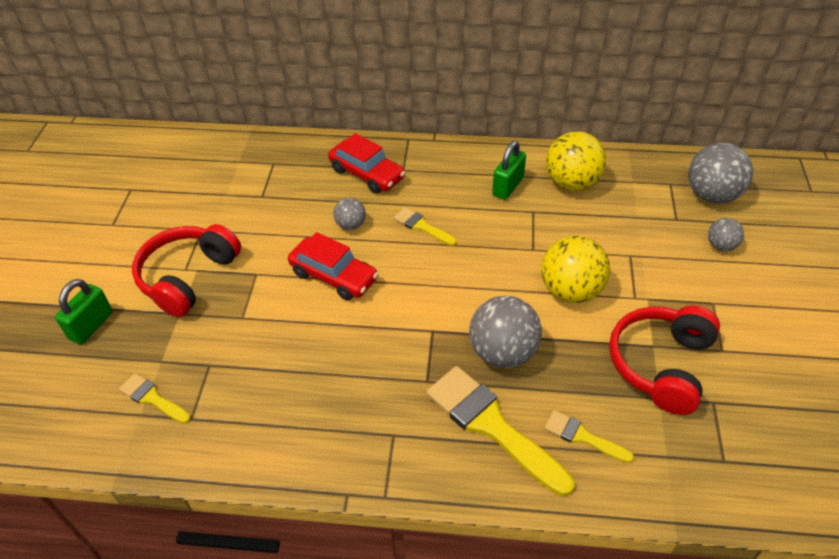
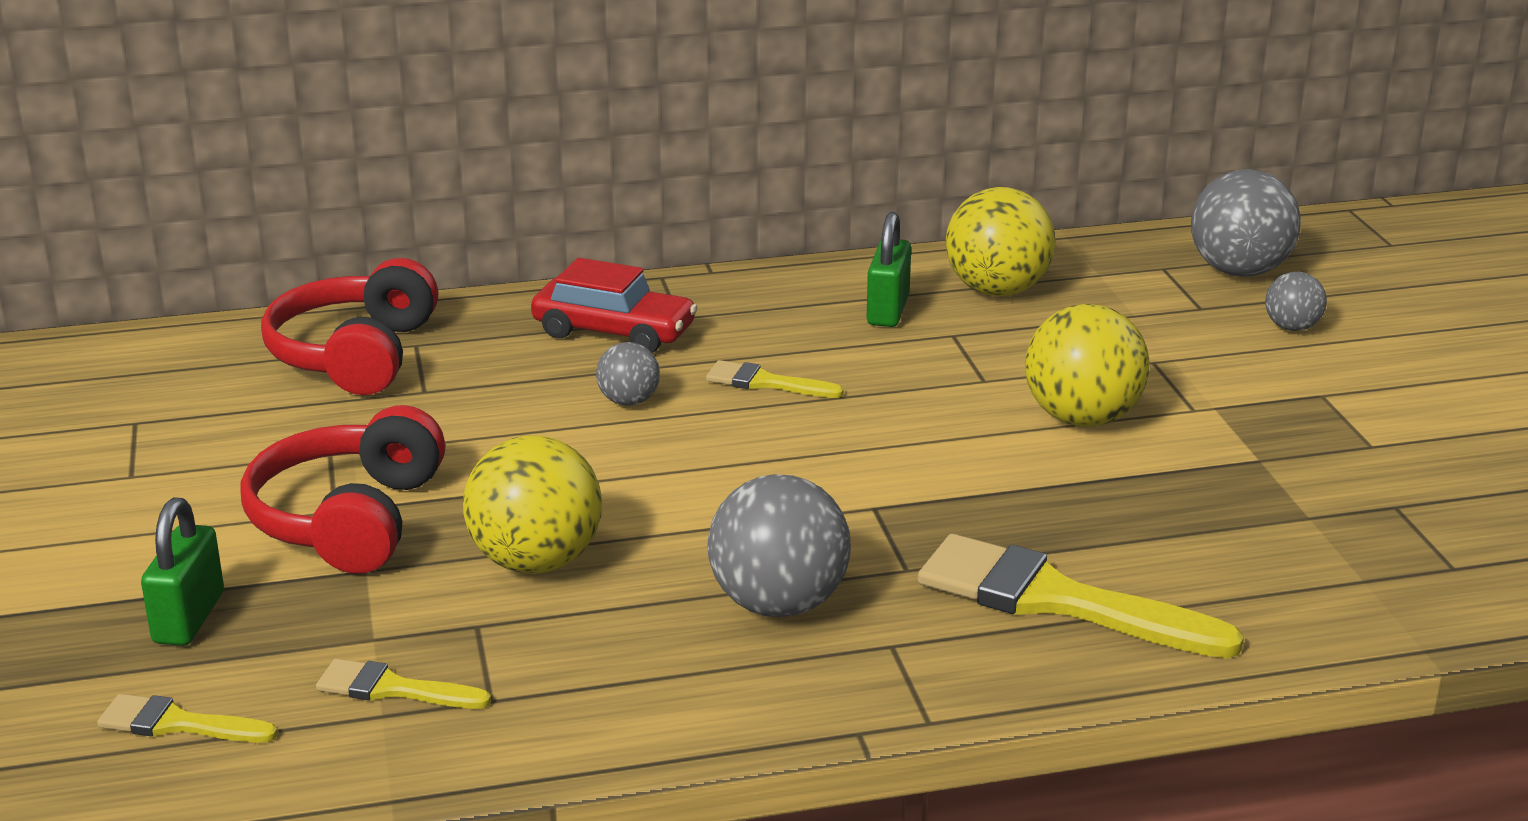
camera: 20 degrees left, 20 degrees down
(255, 328) = (536, 562): none -> yellow ball
(334, 276) = (642, 470): red car -> none
(503, 352) = (1016, 511): grey ball -> grey ball (778, 604)
(582, 436) = (1216, 584): yellow brush -> yellow brush (177, 724)
(661, 364) = (1287, 478): red headphones -> red headphones (355, 355)

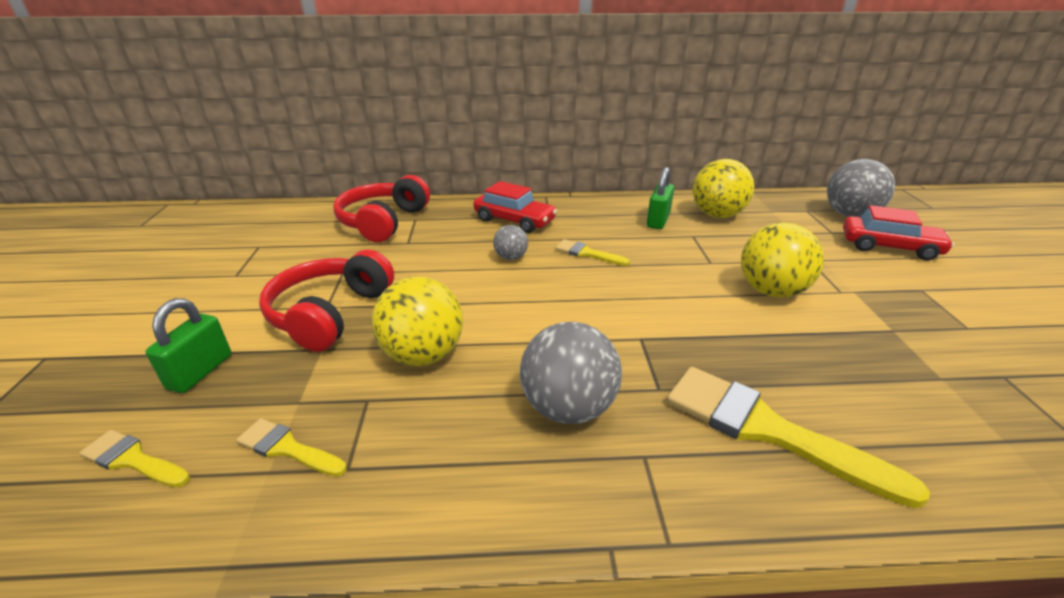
camera: 10 degrees right, 5 degrees up
(1292, 327) = (889, 247): grey ball -> red car

